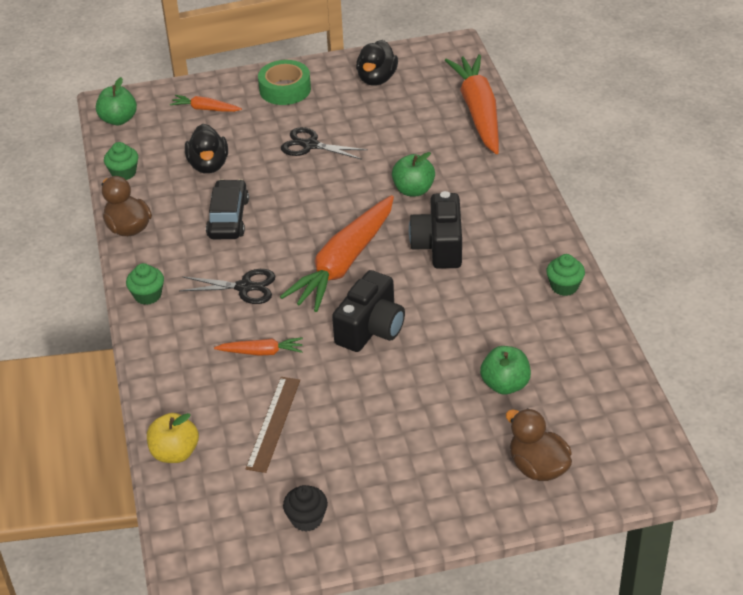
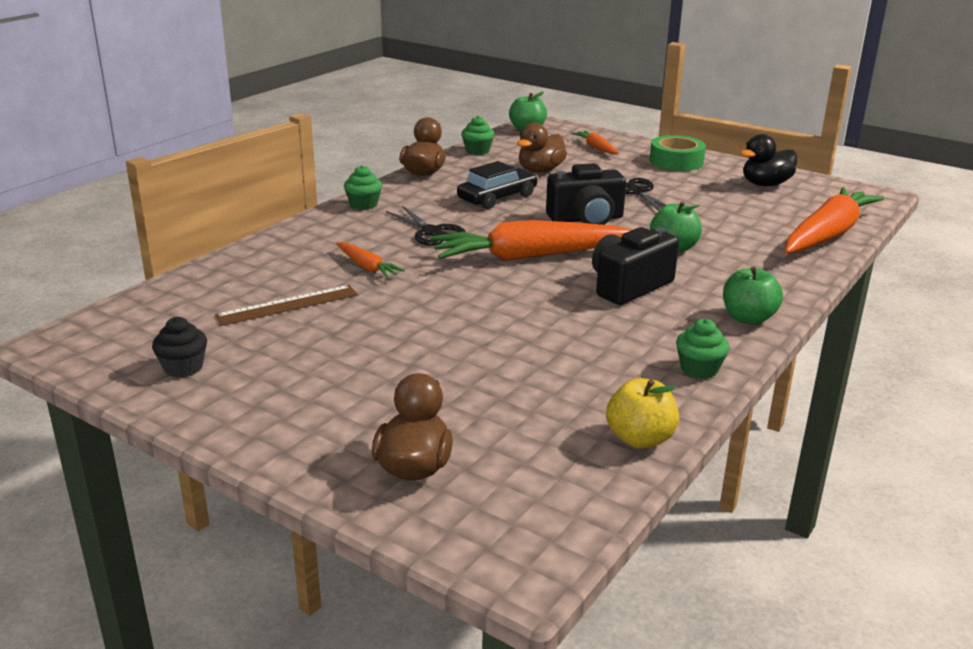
camera: 45 degrees right, 15 degrees down
(175, 453) = (199, 280): yellow apple -> yellow apple (640, 439)
(208, 165) = (540, 170): black duck -> brown duck
(371, 329) = (470, 299): black camera -> black camera (586, 219)
(505, 385) = (506, 395): green apple -> green apple (748, 318)

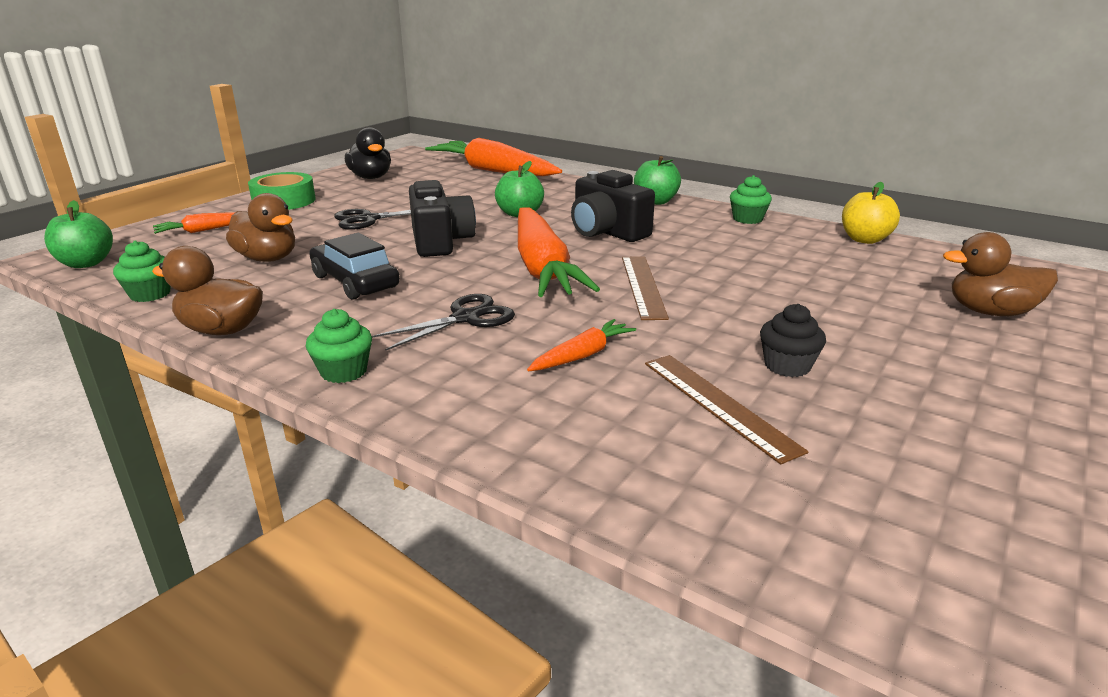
camera: 90 degrees left, 0 degrees up
(183, 368) = (945, 468): black cupcake -> black cupcake (787, 366)
(488, 294) = (643, 286): none -> brown ruler

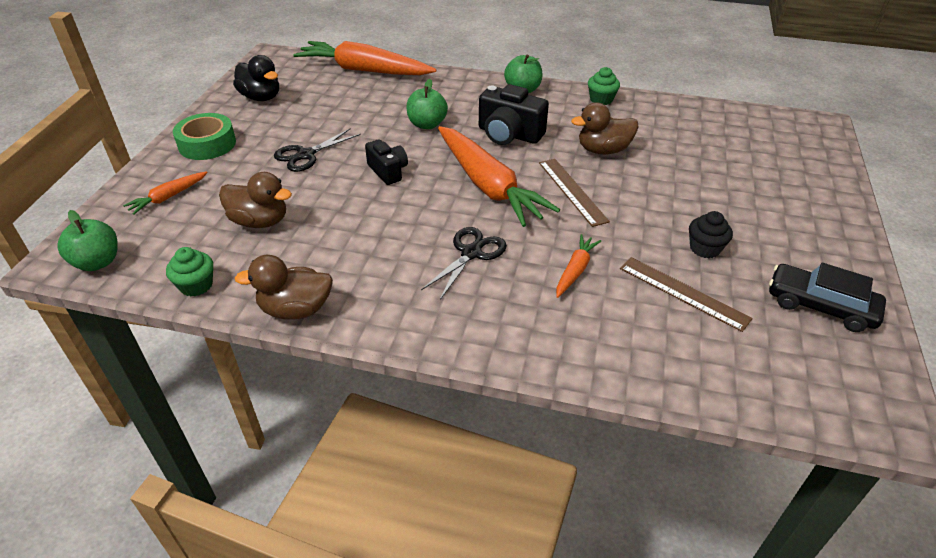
camera: 20 degrees left, 15 degrees up
(344, 371) = (425, 327): green cupcake -> none
(355, 282) = (357, 233): black car -> black car (820, 306)
(440, 241) = (388, 171): black camera -> black camera, size x0.63
(864, 239) = (690, 109): yellow apple -> none
(990, 312) = (796, 170): brown duck -> brown duck (603, 150)

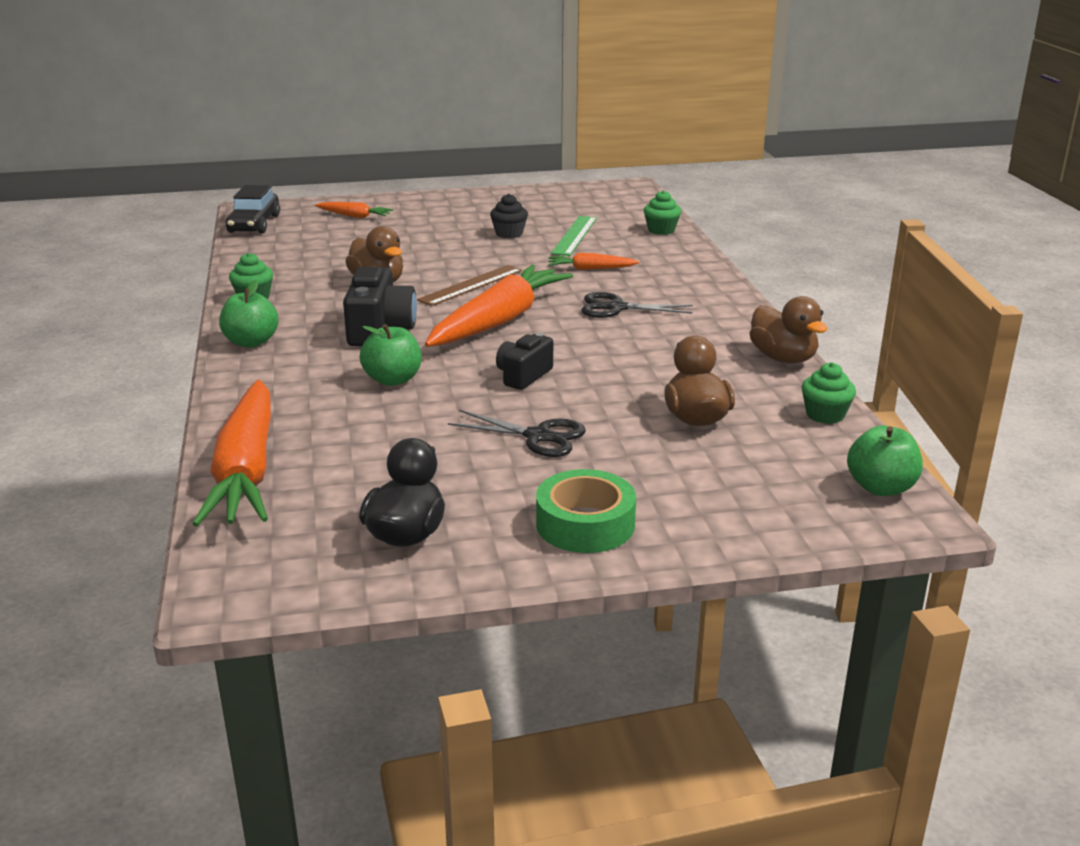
camera: 115 degrees left, 15 degrees down
(168, 197) = (728, 497): orange carrot -> orange carrot (354, 216)
(679, 374) = (661, 230): none -> green cupcake
(683, 293) = (574, 235): brown ruler -> green ruler
(820, 306) = (541, 202): black car -> black car (254, 224)

